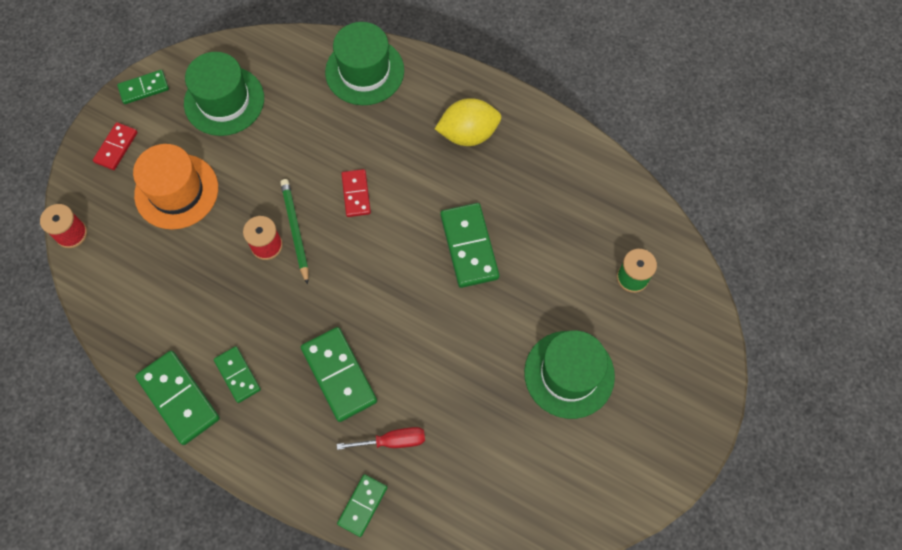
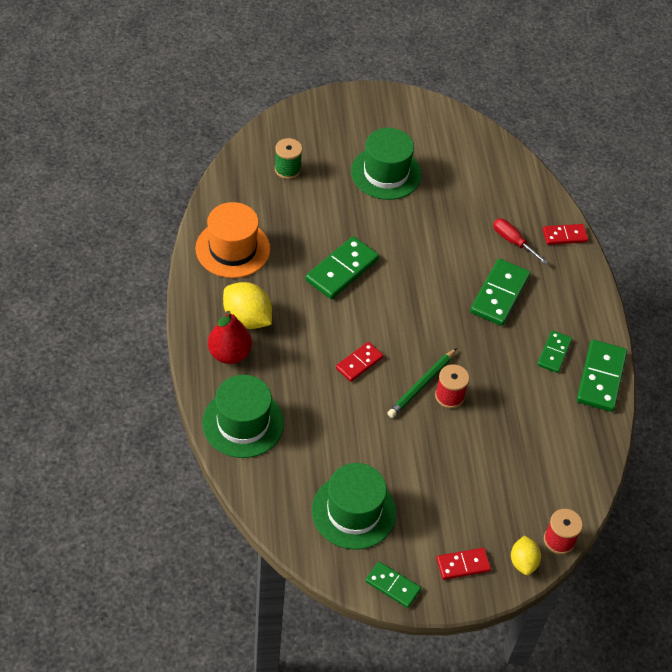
camera: 130 degrees left, 15 degrees down
(79, 192) = (523, 562): none -> yellow lemon
(176, 191) = (461, 489): orange hat -> orange hat (232, 249)
(362, 505) = (564, 236): green domino -> red domino
(440, 100) = (229, 354): none -> red pear

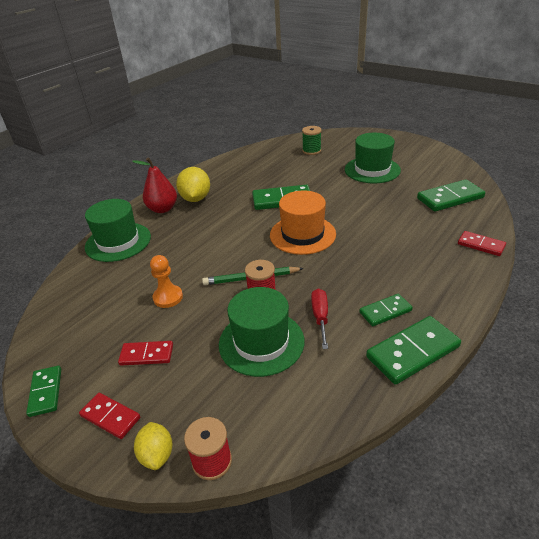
camera: 50 degrees right, 15 degrees down
(232, 249) = (233, 169): orange hat -> orange hat (302, 234)
(354, 511) = (99, 325): green hat -> green hat (261, 342)
(359, 363) = (227, 246): red domino -> red domino (146, 355)
(376, 449) = (168, 297): none -> orange pawn
(499, 294) = (380, 255): green domino -> green domino (450, 198)
(513, 241) = (428, 232): red screwdriver -> red screwdriver (320, 317)
(523, 562) = (157, 455): yellow lemon -> yellow lemon turned 60 degrees counterclockwise

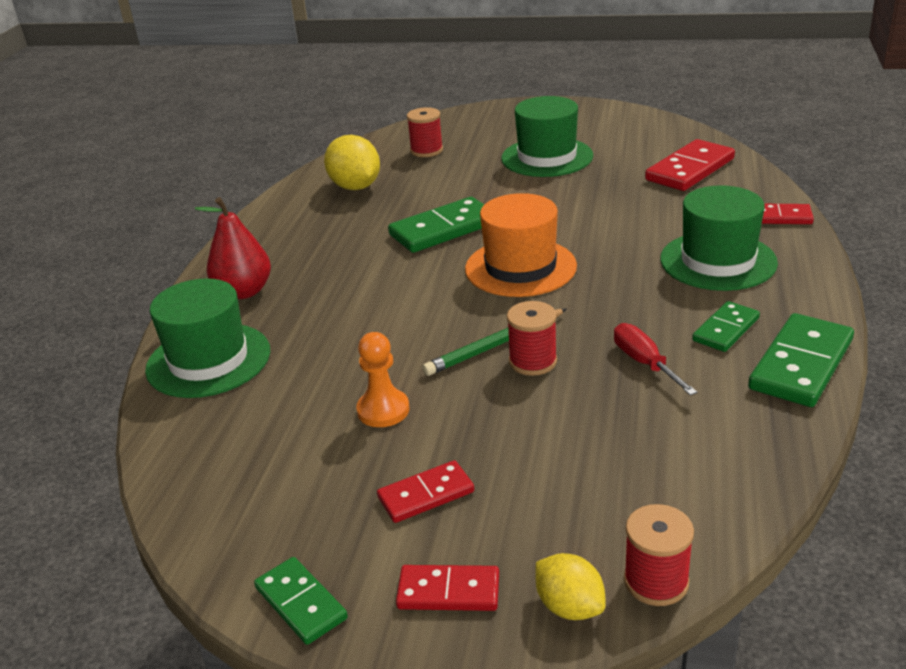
camera: 25 degrees left, 5 degrees down
(195, 199) = (291, 262): yellow lemon -> yellow lemon (355, 187)
(261, 342) = (589, 420): green hat -> green hat (718, 261)
(311, 151) = (426, 150): green spool -> red spool
(450, 198) = (689, 169): green domino -> red domino

